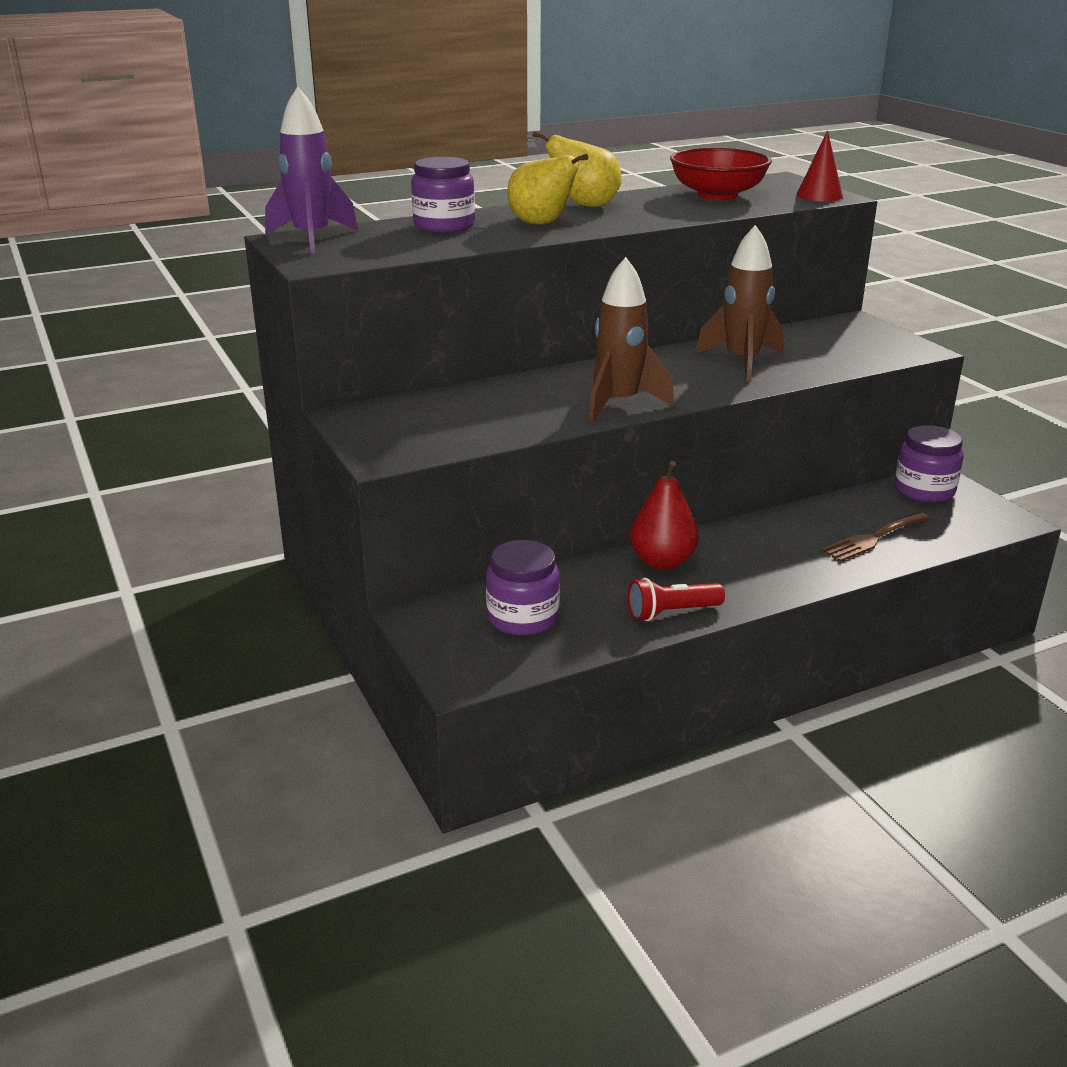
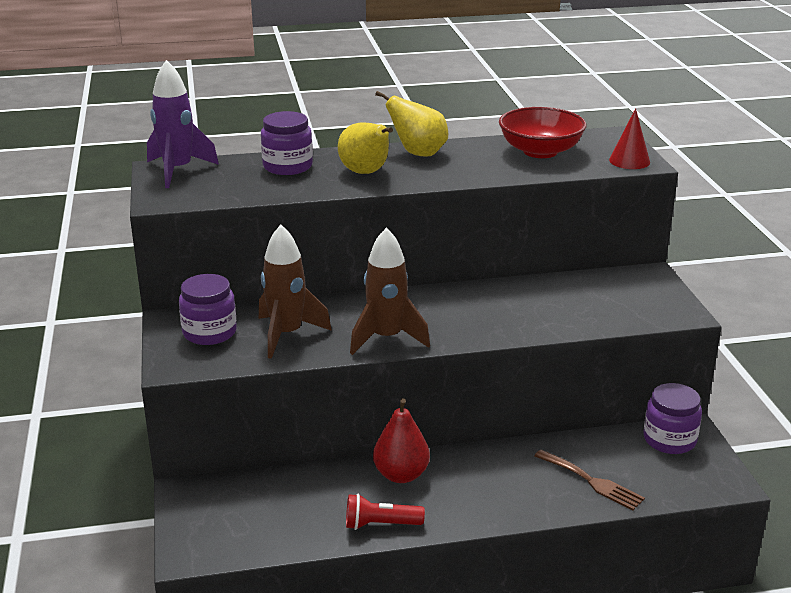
camera: 15 degrees right, 0 degrees up
(523, 618) = (263, 508): purple jar -> purple jar (209, 332)
(742, 362) = (517, 307): brown rocket -> brown rocket (287, 334)
(873, 538) = (592, 481): brown fork -> brown fork turned 120 degrees counterclockwise

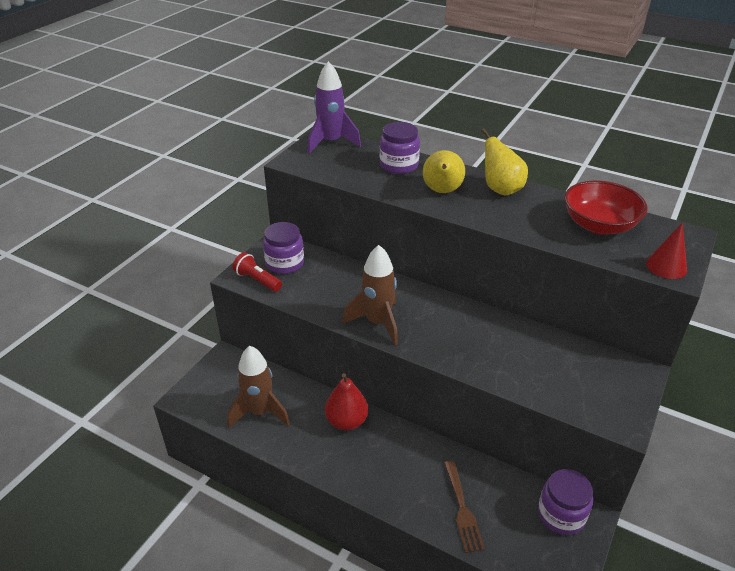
camera: 40 degrees right, 10 degrees up
(287, 334) = (323, 287): brown rocket -> brown rocket (260, 412)
(380, 524) = (297, 448): red flashlight -> red flashlight (257, 280)

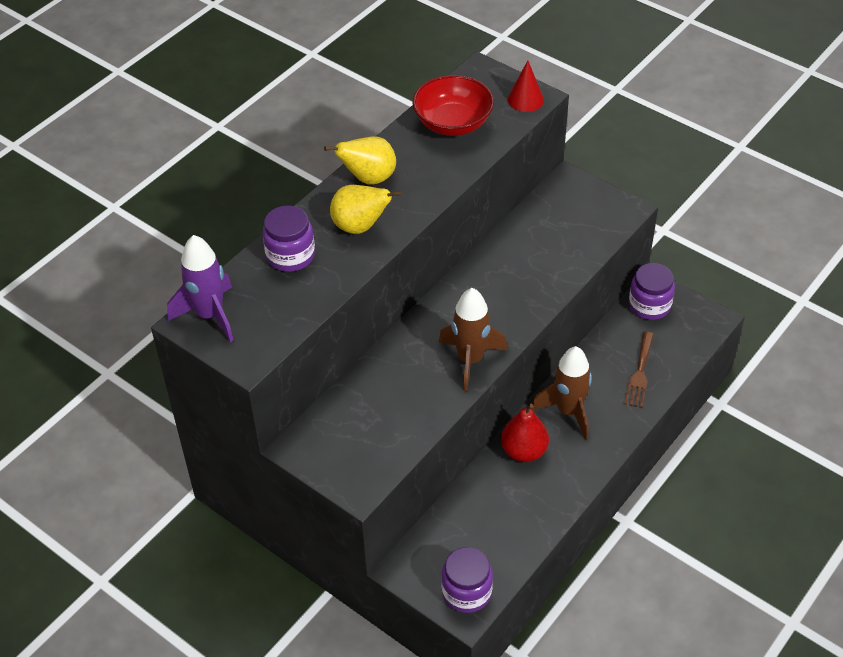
camera: 80 degrees left, 10 degrees up
(257, 280) = (371, 469): red flashlight -> none
(260, 412) = (499, 532): brown rocket -> brown rocket (568, 411)
(285, 263) = (342, 439): purple jar -> purple jar (466, 592)
(462, 509) = (640, 373): brown fork -> brown fork turned 105 degrees clockwise

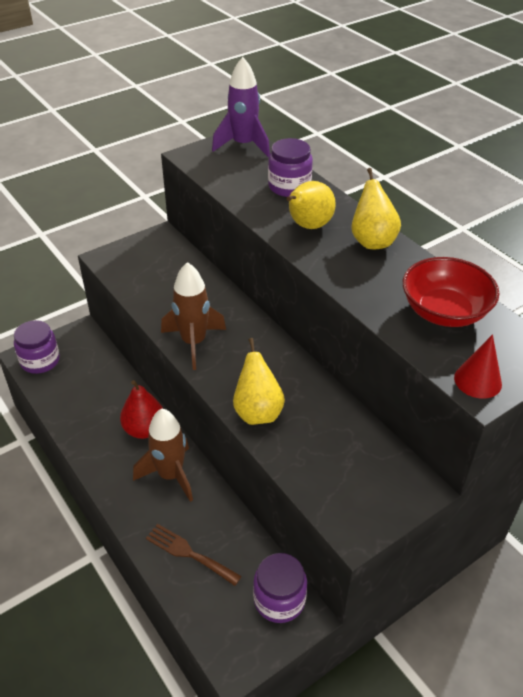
camera: 105 degrees right, 5 degrees down
(538, 290) = (257, 412): none -> yellow pear

